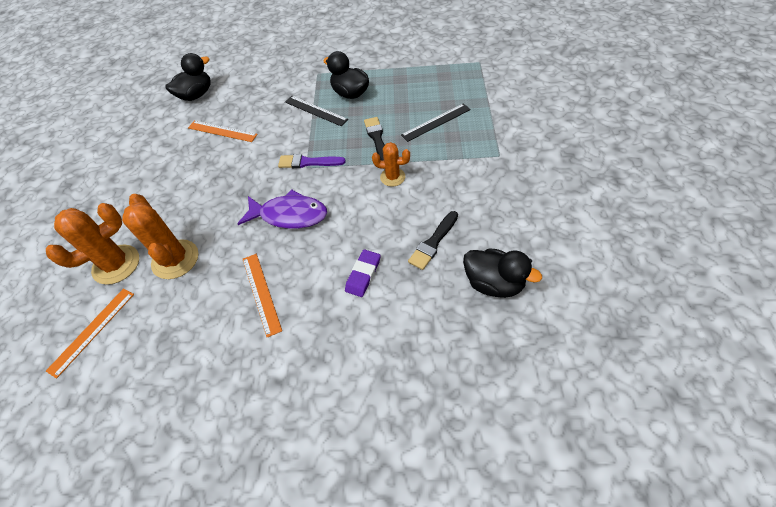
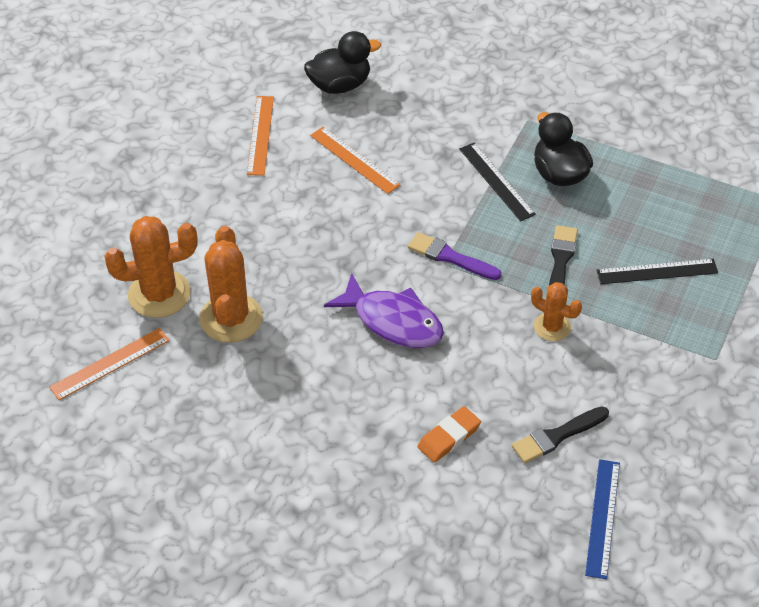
camera: 20 degrees right, 5 degrees down
(261, 293) = (317, 405): orange ruler -> orange ruler (260, 135)
(363, 275) = (449, 437): purple eraser -> orange eraser
(493, 283) = (602, 518): black duck -> blue ruler

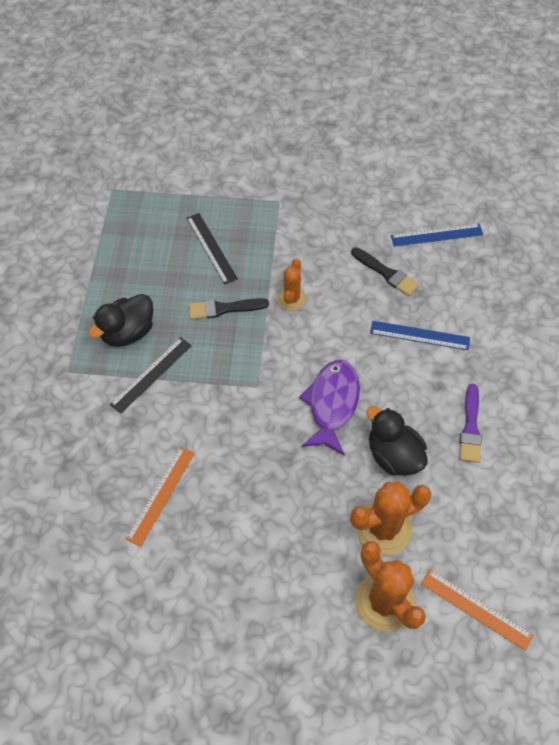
camera: 110 degrees left, 10 degrees up
(260, 135) = (153, 594): orange ruler -> none
(340, 85) = (60, 545): black duck -> black duck (393, 455)
(449, 437) = (419, 335): orange eraser -> blue ruler
(450, 257) = (249, 384): purple brush -> purple brush (470, 427)

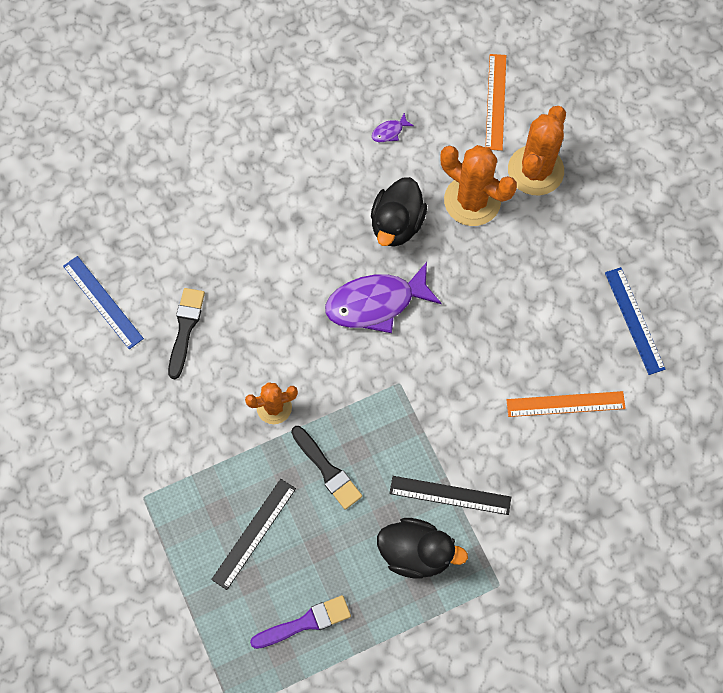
camera: 120 degrees left, 10 degrees up
(419, 335) = (248, 261): blue ruler -> blue ruler (634, 320)
(470, 427) = (327, 173): purple brush -> purple brush (305, 622)
(487, 497) = (389, 132): none -> purple fish

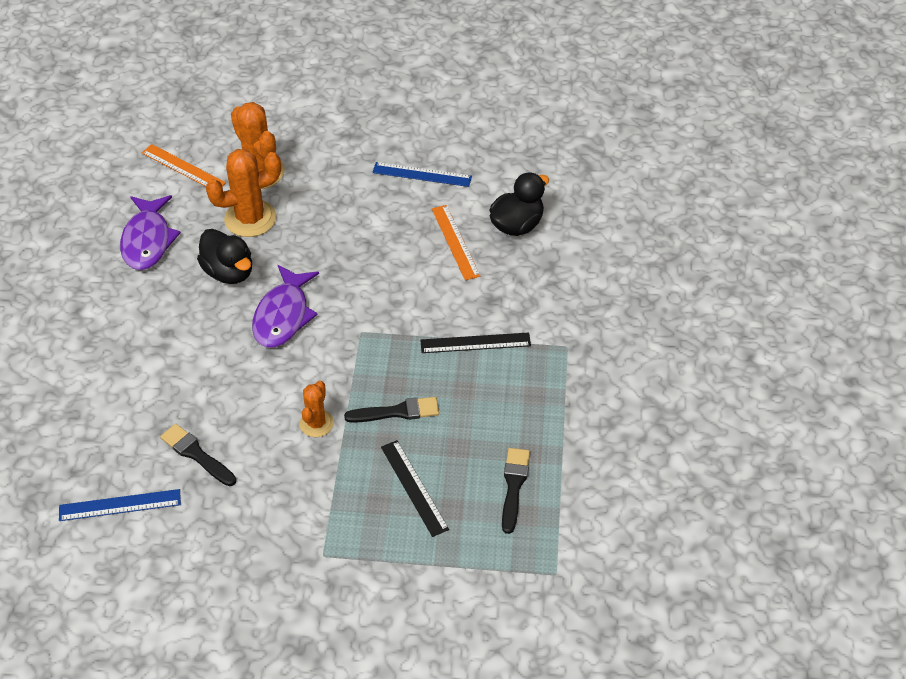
camera: 60 degrees left, 20 degrees down
(305, 622) = (514, 486): purple brush -> black brush
(389, 132) = (147, 240): purple fish -> purple fish, size x2.49
(416, 553) = (506, 386): black duck -> black duck (517, 225)
(450, 495) = (475, 343): black ruler -> black ruler turned 45 degrees clockwise
(565, 404) = (455, 242): orange ruler -> orange ruler turned 45 degrees counterclockwise

